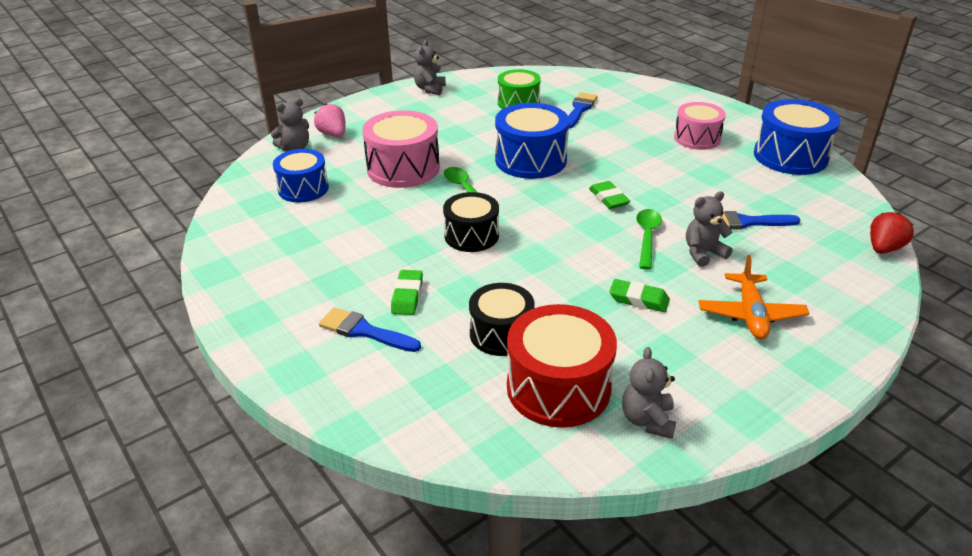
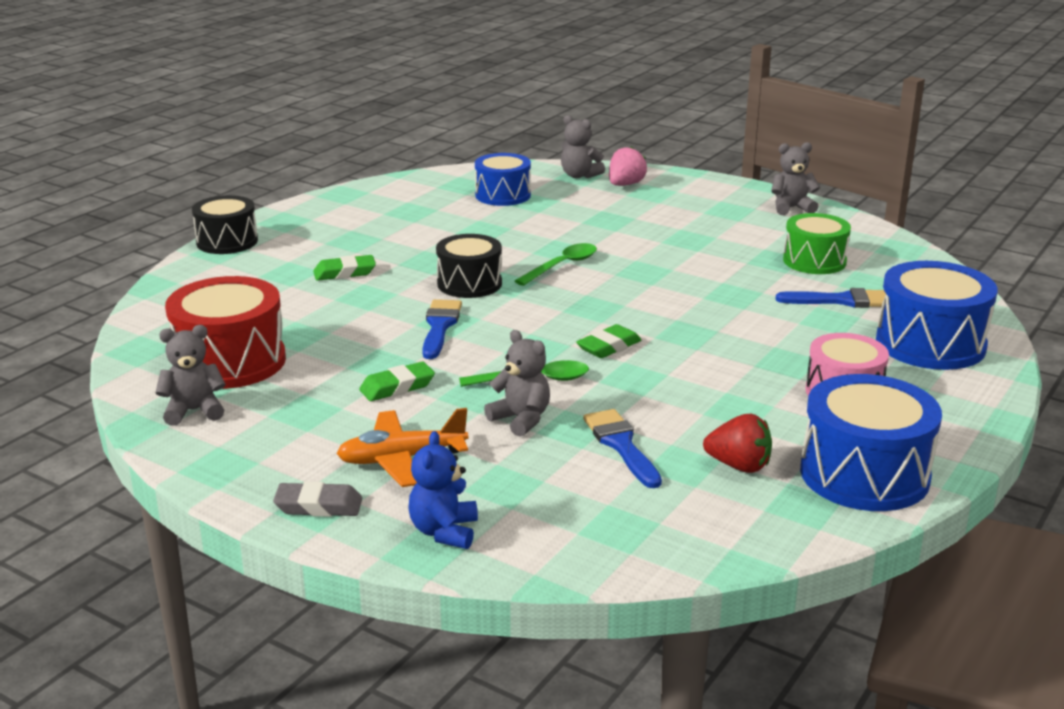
camera: 70 degrees right, 10 degrees down
(364, 331) = (283, 265): blue brush -> blue brush (440, 326)
(403, 168) = (582, 229): pink drum -> none
(501, 333) = (303, 324): black drum -> black drum (227, 242)
(530, 160) = (665, 289): blue drum -> blue drum (930, 344)
(638, 299) = (397, 387): green eraser -> green eraser turned 60 degrees clockwise
(813, 364) = (318, 506): none -> grey eraser
(849, 311) = (444, 532): none -> blue teddy bear
(884, 248) = (629, 564): red strawberry -> red strawberry (739, 466)

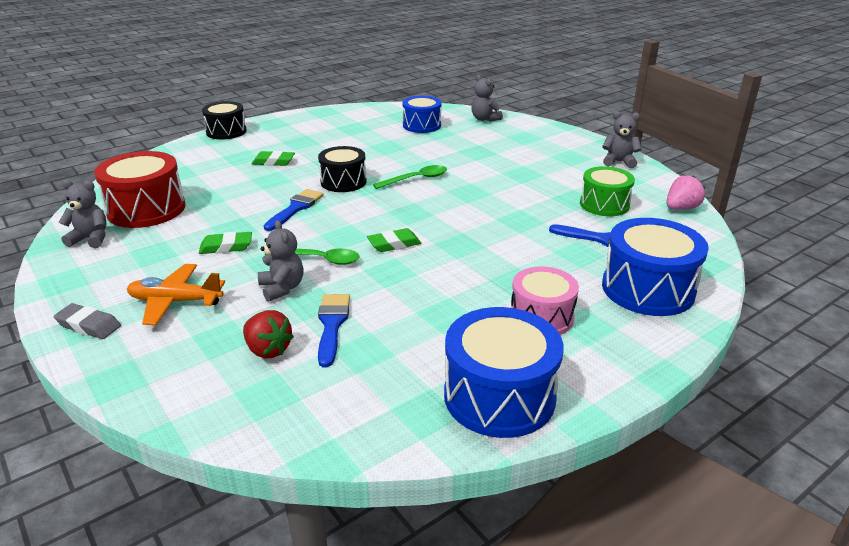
camera: 20 degrees right, 5 degrees up
(444, 532) = (145, 367): blue teddy bear -> none
(625, 185) = (510, 129): pink strawberry -> pink strawberry (681, 208)
(739, 466) = (404, 363): red strawberry -> red strawberry (268, 350)

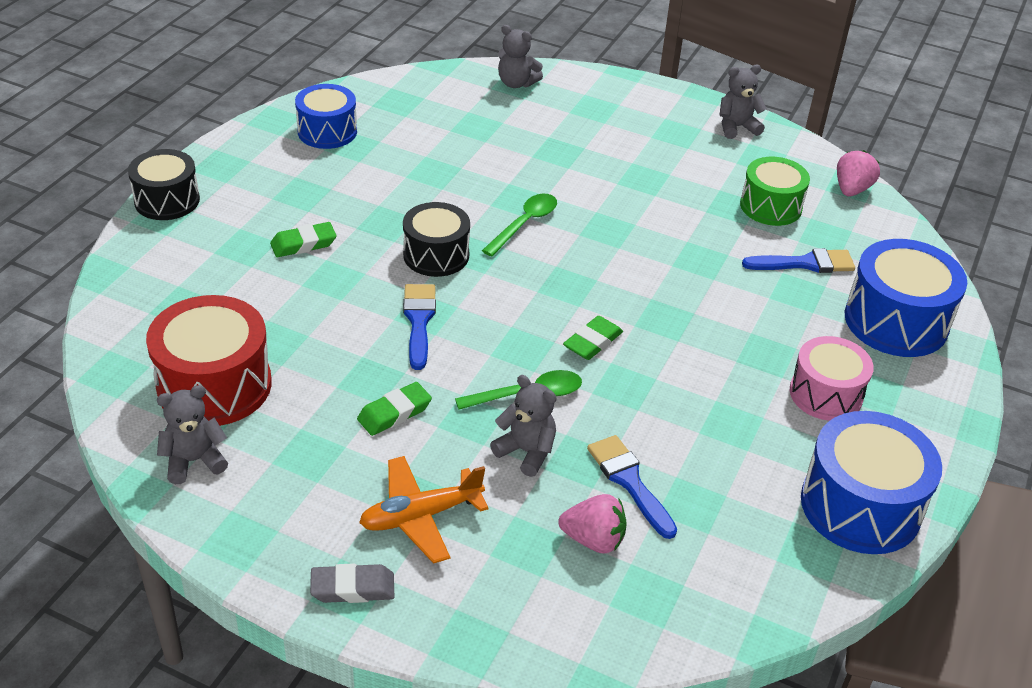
camera: 30 degrees left, 10 degrees up
(268, 350) = (593, 539): red strawberry -> pink strawberry
(422, 125) = (443, 117): blue drum -> blue drum (327, 131)

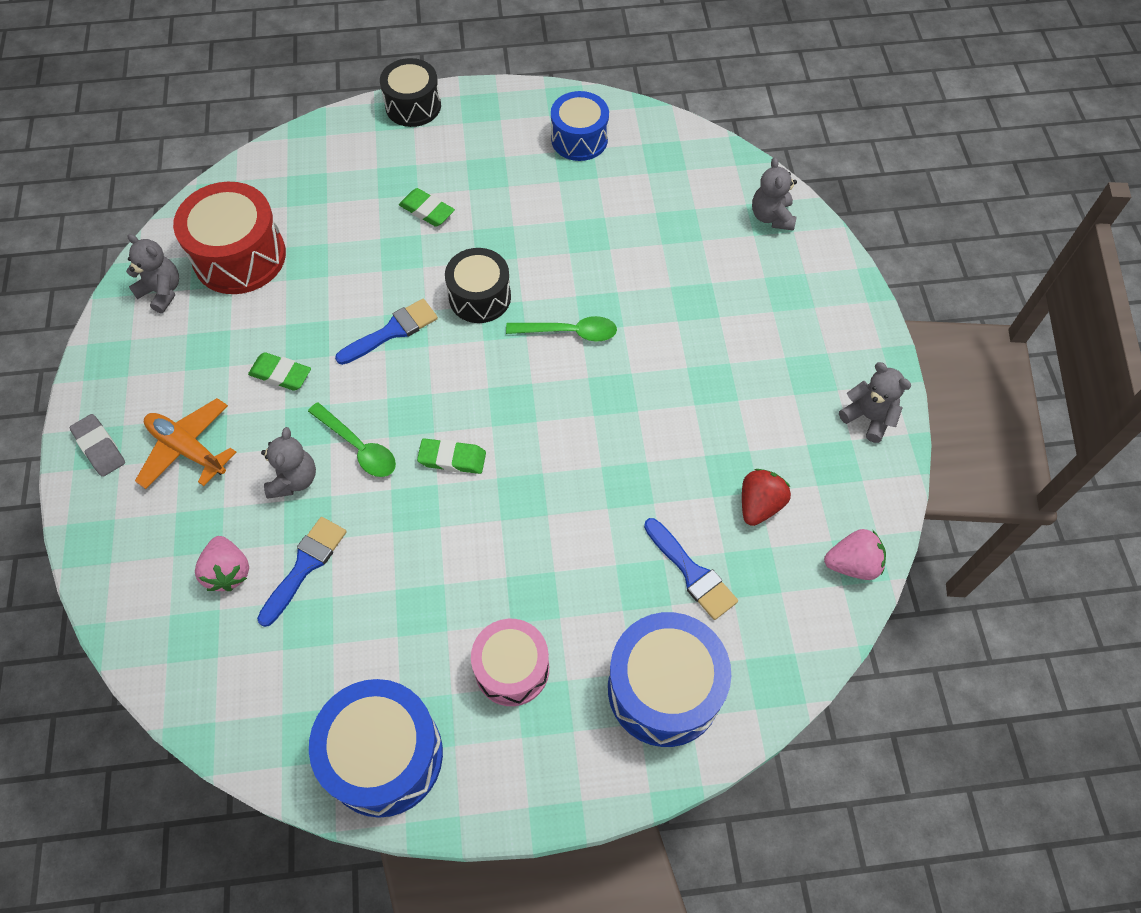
camera: 60 degrees right, 20 degrees up
(770, 206) = (759, 505): green drum -> red strawberry

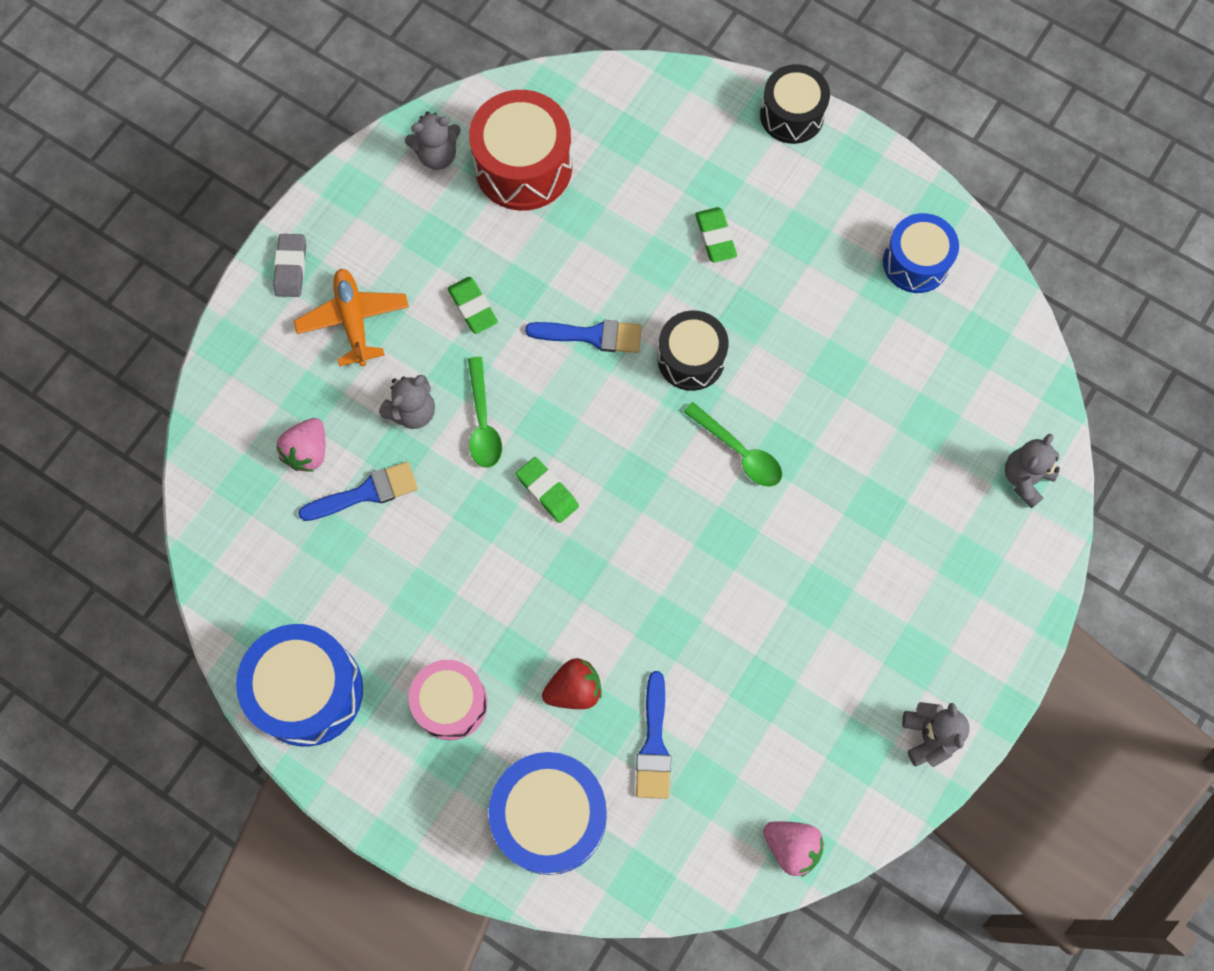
camera: 40 degrees right, 10 degrees up
(162, 292) = (437, 155): grey teddy bear -> grey teddy bear turned 90 degrees clockwise
(759, 505) = (761, 734): red strawberry -> red strawberry (574, 689)

